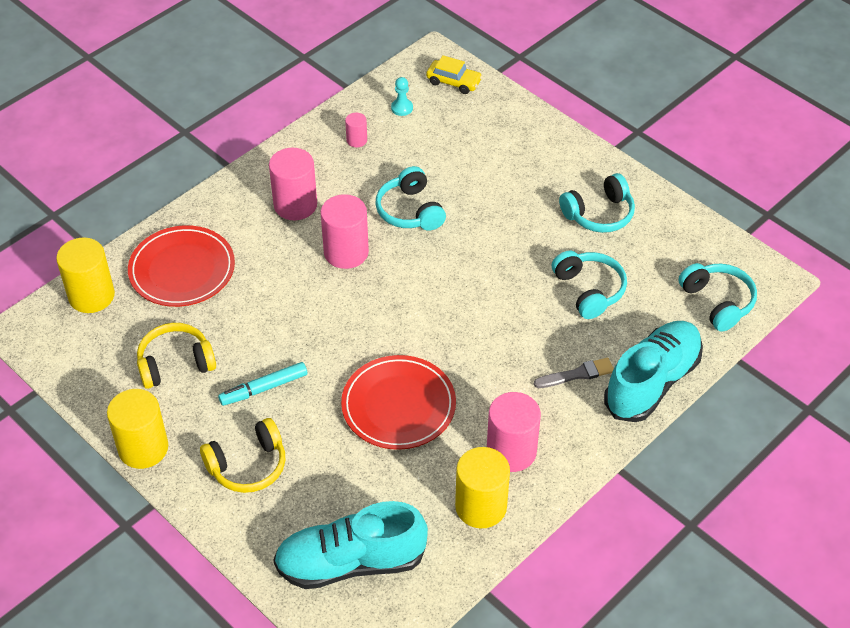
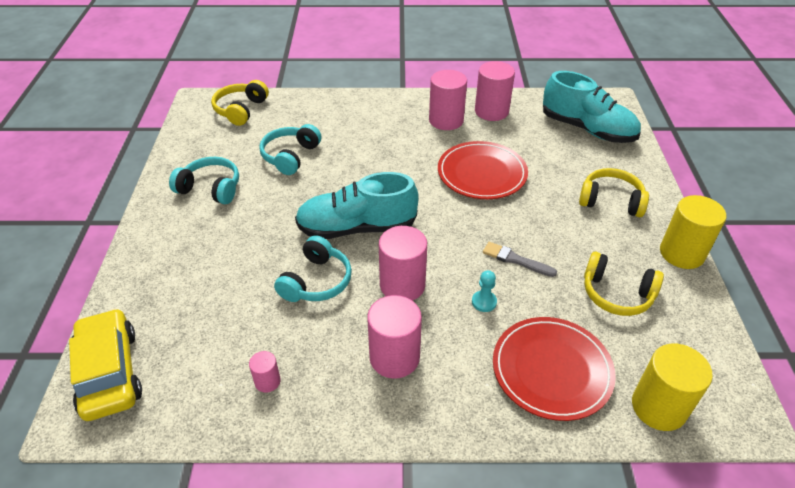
camera: 135 degrees left, 5 degrees down
(264, 388) = (561, 235): turquoise marker -> none
(402, 108) = (187, 383): turquoise pawn -> turquoise pawn (484, 302)
(454, 82) = (109, 372): yellow car -> yellow car, size x1.73
(481, 506) = (491, 111): yellow cylinder -> pink cylinder
(577, 374) = (363, 127): grey brush -> grey brush (515, 260)
(652, 382) = (333, 103): turquoise shoe -> turquoise shoe (357, 228)
(718, 302) = (240, 110): turquoise headphones -> yellow headphones

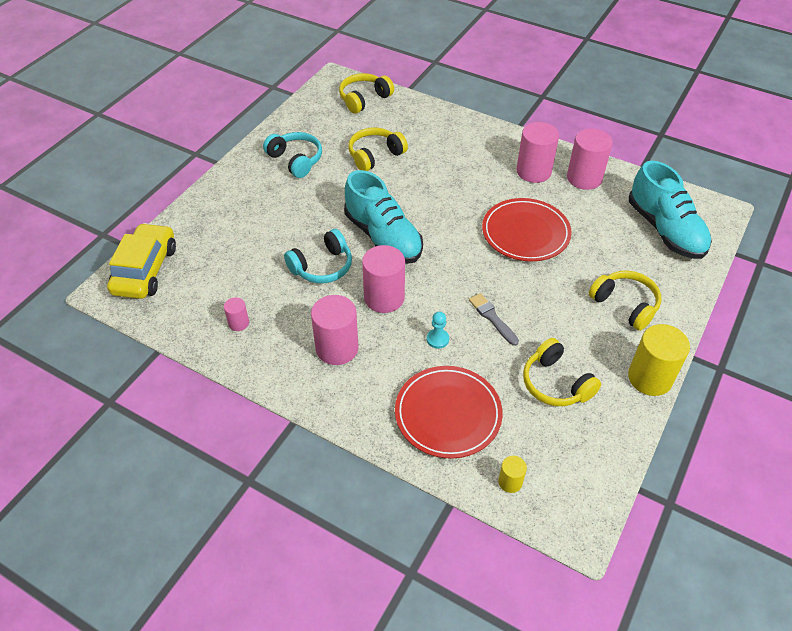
camera: 30 degrees right, 5 degrees up
(290, 156) = (375, 155): turquoise headphones -> yellow headphones
(357, 228) = (383, 237): turquoise shoe -> turquoise shoe turned 150 degrees counterclockwise
(658, 407) = (510, 482): yellow cylinder -> yellow cylinder, size x0.50

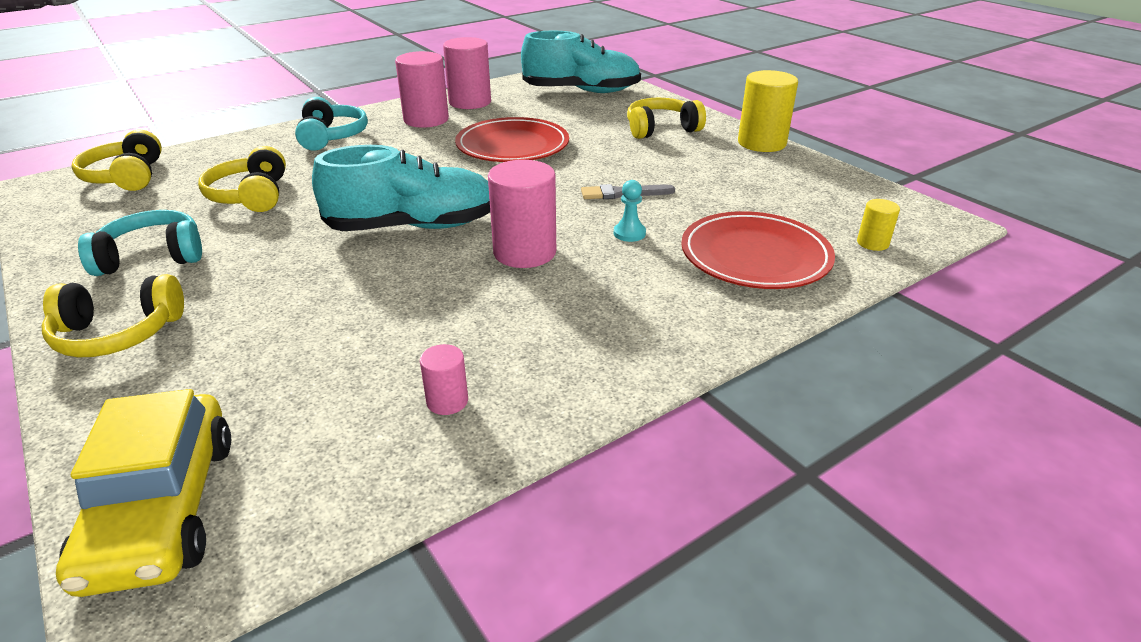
camera: 65 degrees left, 15 degrees down
(145, 270) = (162, 509): yellow car -> yellow car turned 135 degrees counterclockwise
(322, 267) = (412, 287): turquoise headphones -> turquoise headphones (332, 136)
(337, 348) = (586, 312): pink cylinder -> none
(555, 383) = (743, 185): yellow headphones -> yellow headphones (118, 334)

